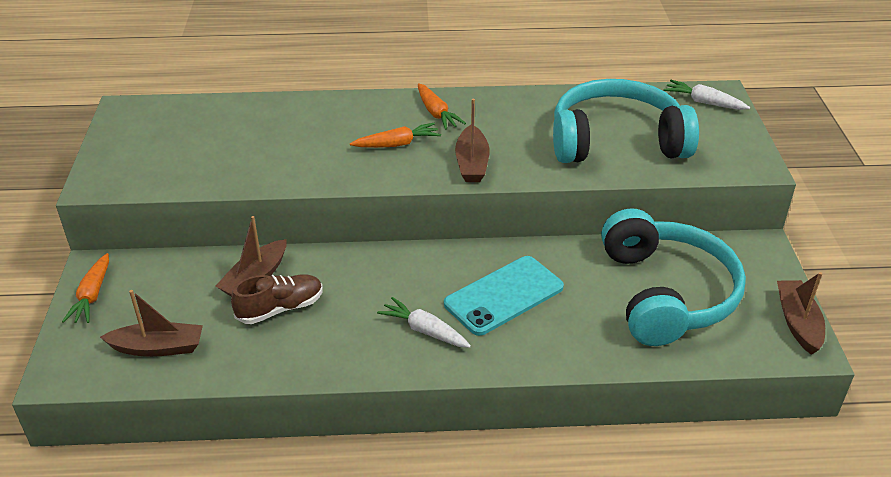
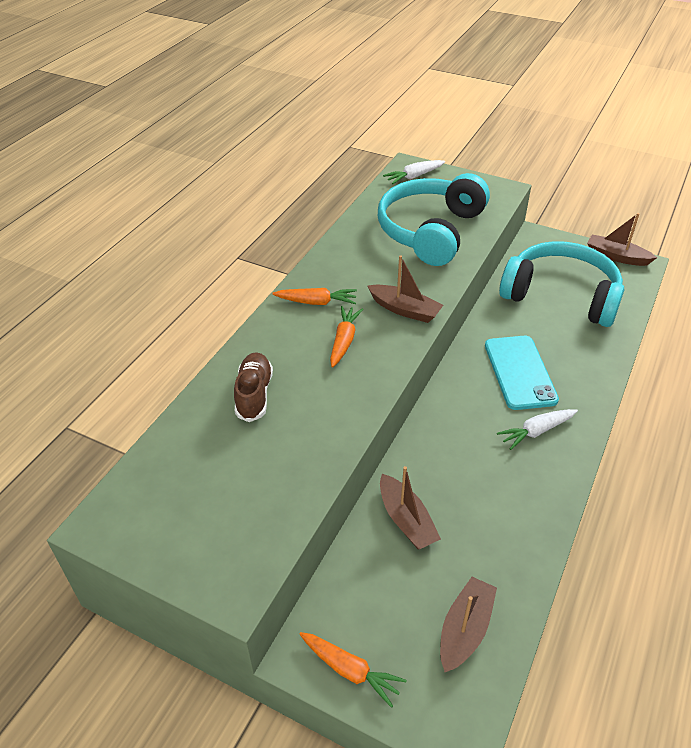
camera: 60 degrees left, 5 degrees up
(280, 308) = (459, 515): brown shoe -> brown shoe (254, 394)

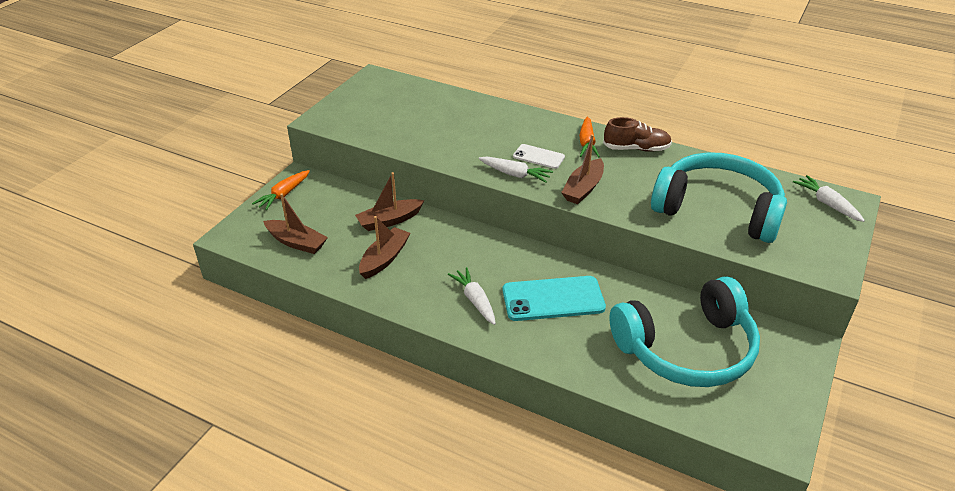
camera: 90 degrees right, 5 degrees down
(254, 394) = (477, 119): brown shoe -> brown shoe (636, 149)
(344, 340) = (538, 157): orange carrot -> white phone
(382, 360) = (515, 174): none -> white carrot
(561, 295) = (686, 349): turquoise headphones -> turquoise headphones turned 45 degrees clockwise
(616, 256) = (789, 419): brown boat -> brown boat (384, 259)

